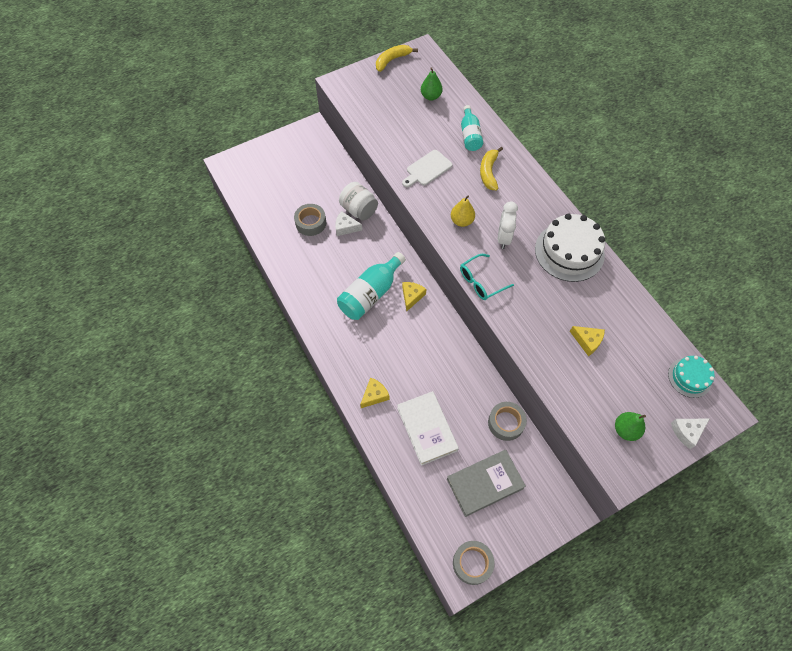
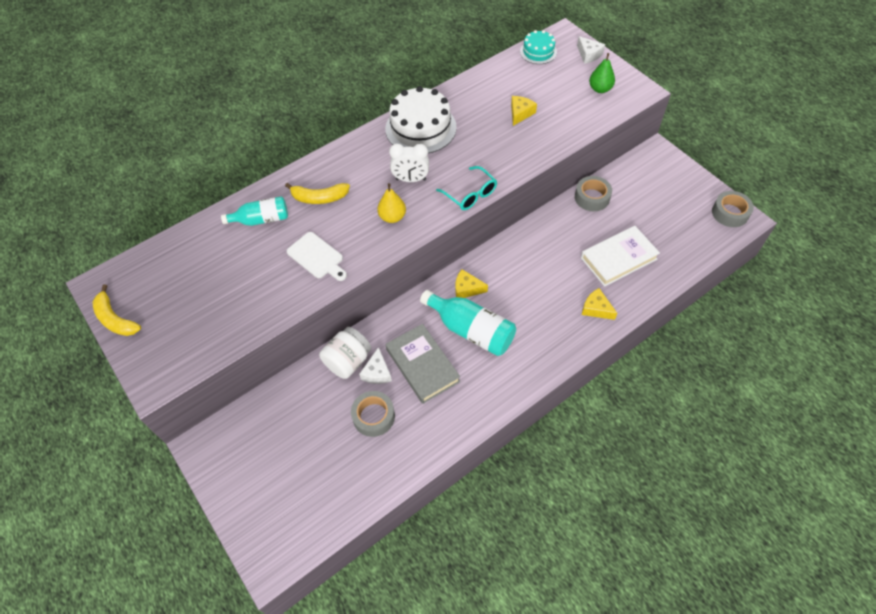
camera: 95 degrees left, 5 degrees down
(431, 96) = (191, 266): green pear -> none
(485, 483) = (656, 209): grey book -> grey book (422, 365)

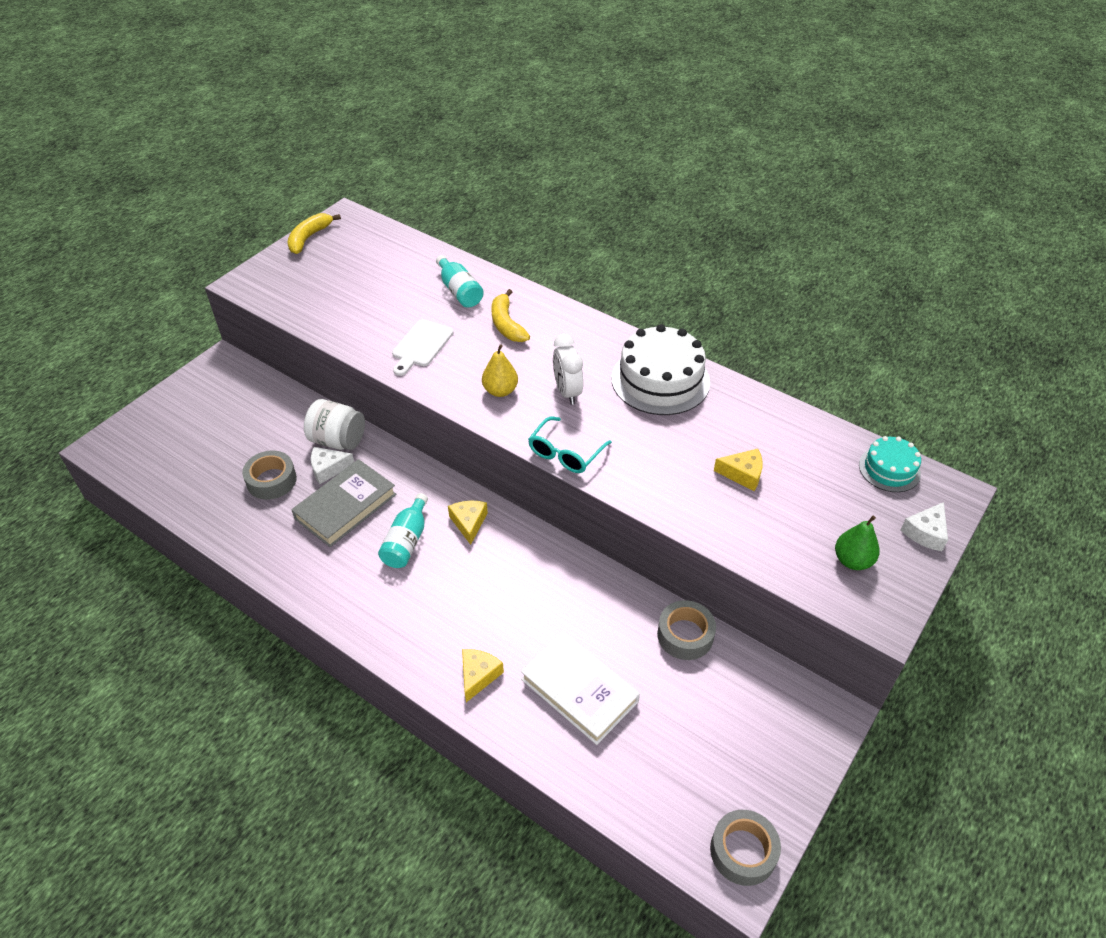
camera: 70 degrees right, 10 degrees down
(471, 330) = (407, 541): turquoise bottle -> turquoise bottle, size x0.64

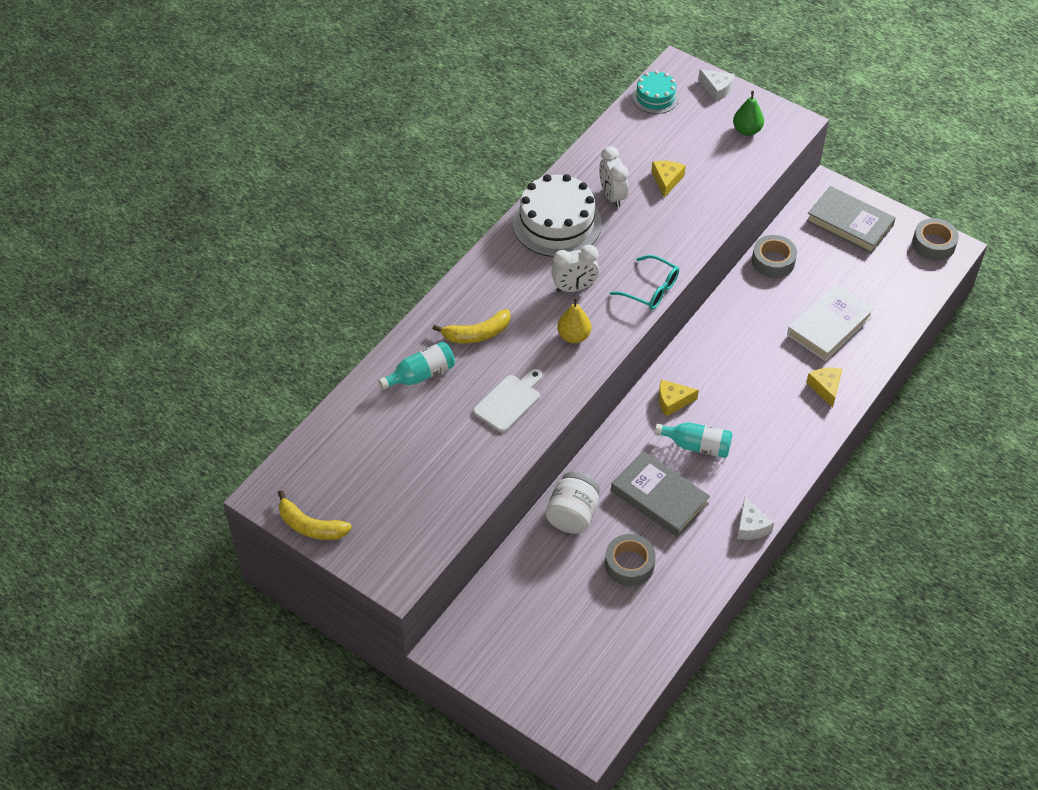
camera: 90 degrees left, 5 degrees up
(328, 468) = (611, 518): white cheese -> white cheese (751, 526)
(421, 346) = (509, 401): white cutting board -> white cutting board turned 75 degrees counterclockwise
(478, 676) = (825, 388): yellow cheese -> yellow cheese turned 60 degrees clockwise
(708, 425) = (612, 196): none -> white clock
(768, 735) = (849, 223): none -> grey book

